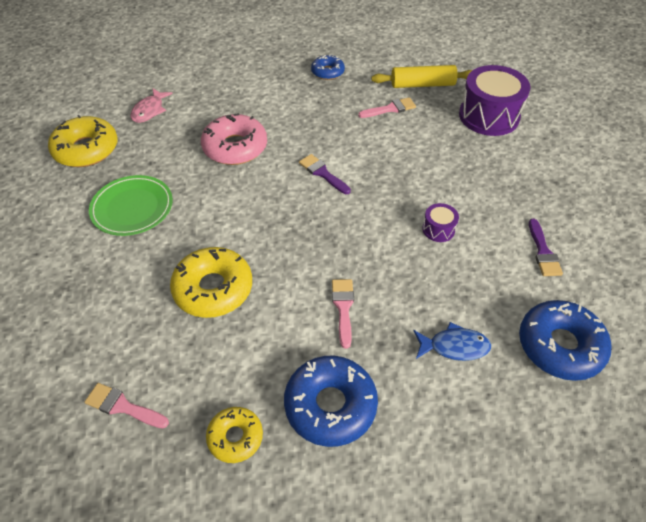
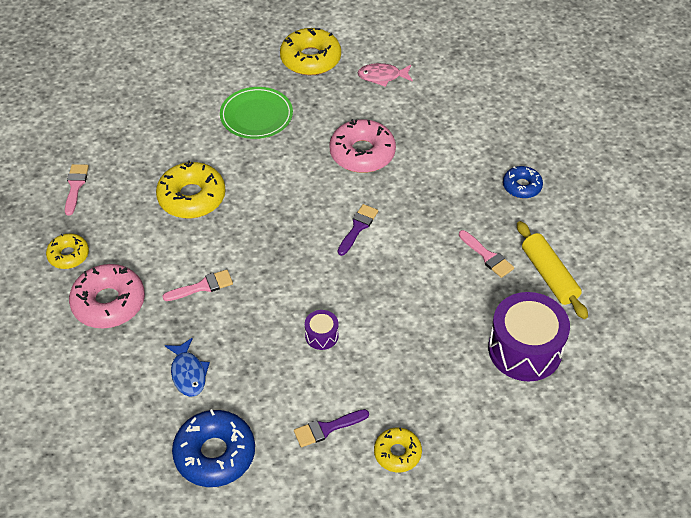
camera: 70 degrees right, 0 degrees up
(330, 405) = (109, 303): blue donut -> pink donut
(575, 213) = (397, 453): none -> yellow donut

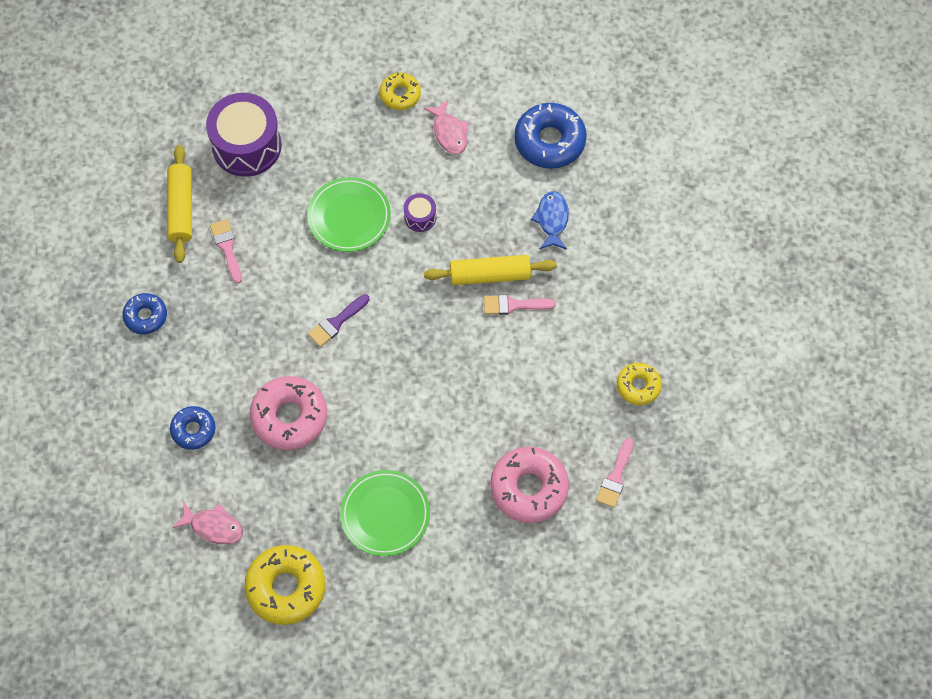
camera: 160 degrees left, 15 degrees up
(109, 303) = (608, 316): pink donut -> pink donut (529, 488)
(192, 197) = (493, 418): yellow donut -> none
(234, 305) = (489, 275): none -> yellow rolling pin
(327, 428) = (449, 132): purple brush -> pink fish
(390, 315) = (349, 216): none -> green plate
(433, 125) = (193, 430): none -> blue donut

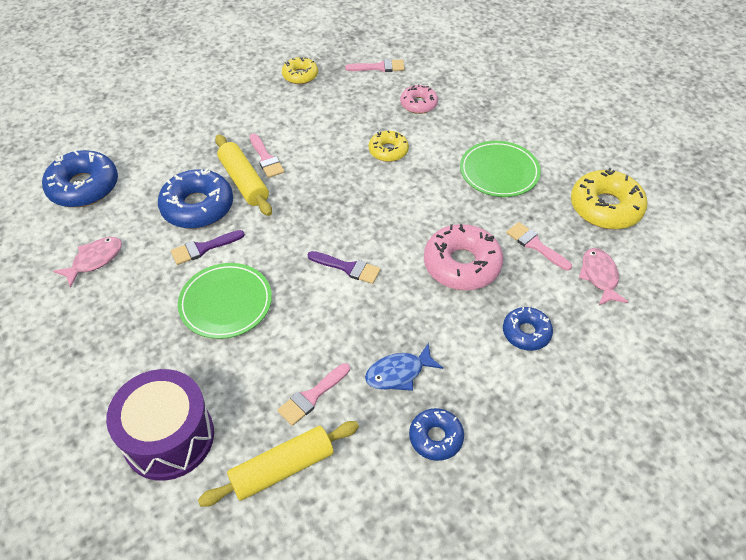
camera: 115 degrees left, 15 degrees down
(277, 493) = (535, 245): none -> pink brush
(400, 95) = (55, 317): yellow donut -> yellow donut (388, 151)
(420, 217) = (203, 248): purple drum -> purple brush
(475, 226) = (197, 207): none -> blue donut
(529, 488) = (418, 104): pink donut -> pink donut, size x0.58
(552, 220) = (169, 161): blue fish -> blue fish (398, 373)

